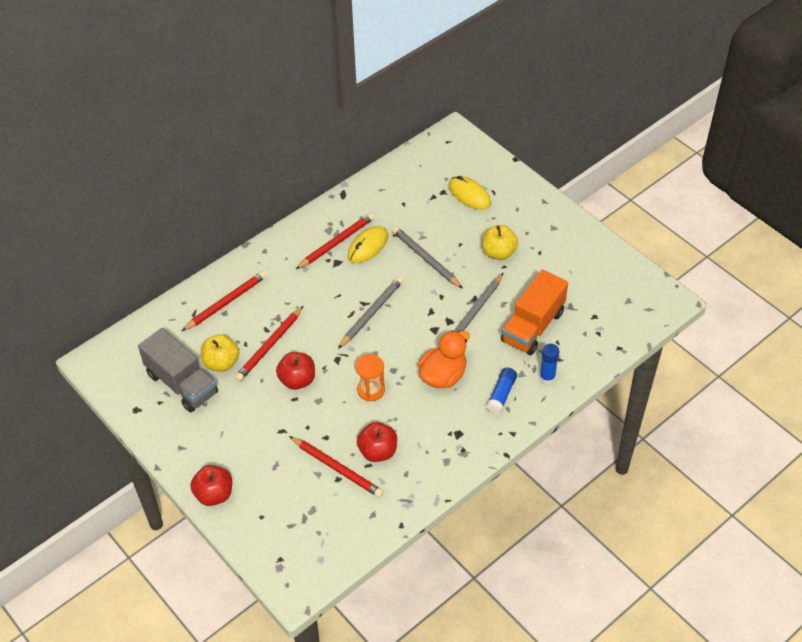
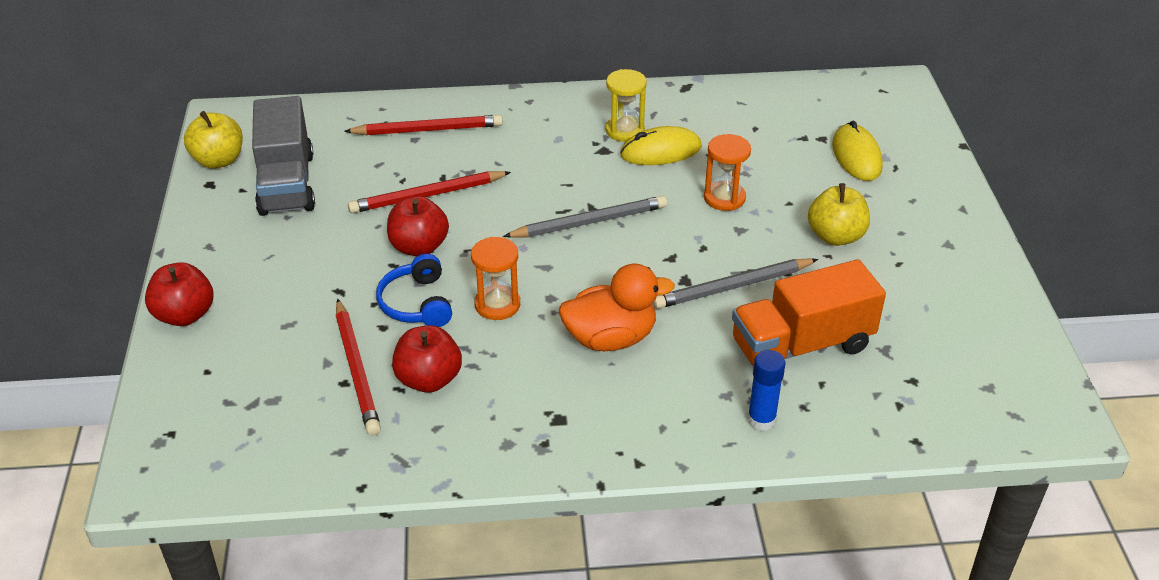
camera: 35 degrees right, 10 degrees down
(221, 363) = (353, 185): yellow apple -> yellow apple (218, 160)
(329, 413) = (417, 303): none -> blue headphones
(336, 243) = (625, 130): red pencil -> yellow hourglass
(426, 259) = (724, 198): grey pencil -> orange hourglass
(501, 395) = (670, 405): blue glue stick -> none

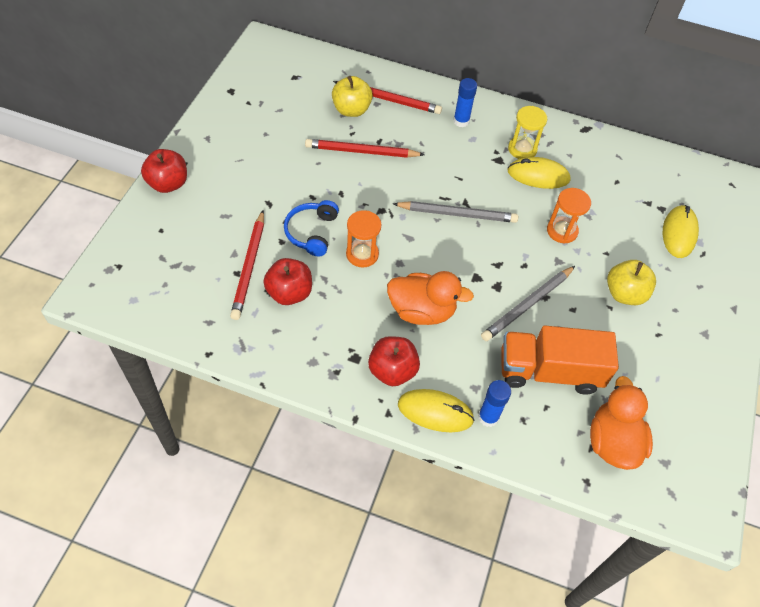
camera: 20 degrees right, 15 degrees up
(218, 160) = (245, 74): yellow apple -> yellow apple (351, 110)
(286, 183) = (278, 108): grey truck -> none
(419, 247) = (335, 189): red apple -> red apple (392, 371)
(532, 125) = (461, 121): none -> blue glue stick
(695, 439) = (435, 412): none -> yellow mouse
(733, 287) = (527, 305): grey pencil -> grey pencil turned 45 degrees counterclockwise
(918, 389) = (612, 442): none -> orange duck

